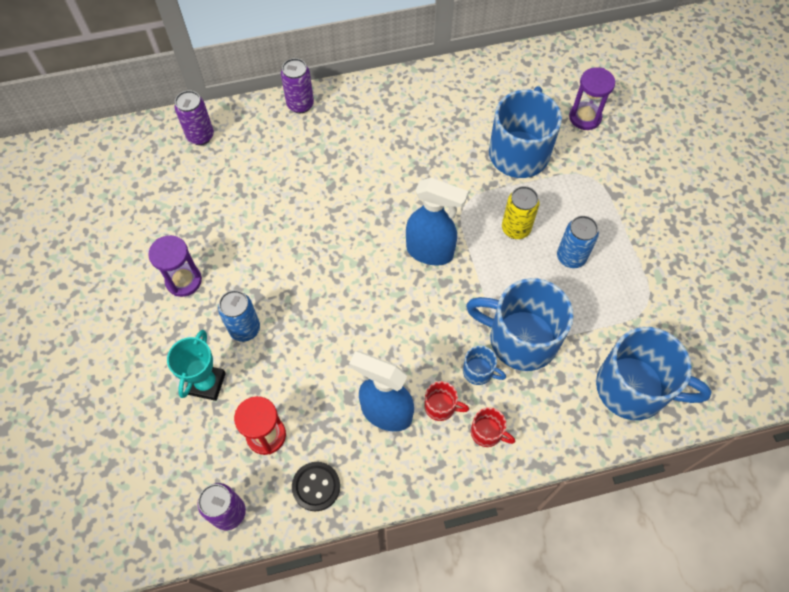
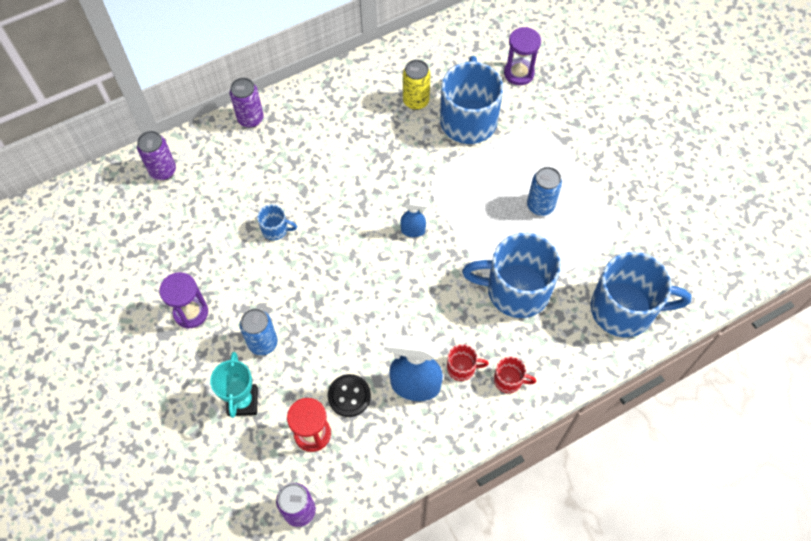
camera: 15 degrees left, 0 degrees up
(316, 486) = (371, 467): black button -> black button (349, 396)
(430, 252) = (413, 231): blue spray bottle -> blue spray bottle, size x0.53
(479, 371) = (487, 328): blue mug -> blue mug (275, 229)
(515, 229) = (484, 191): yellow can -> yellow can (416, 101)

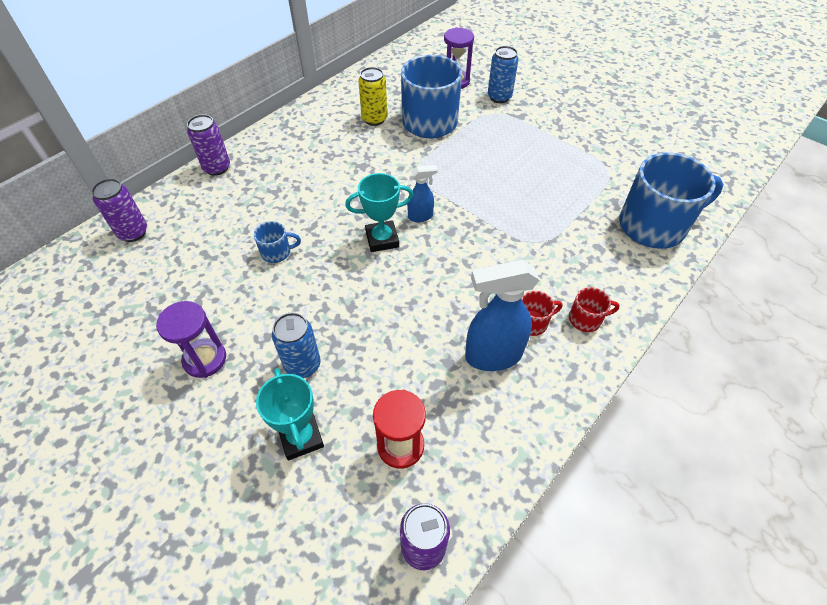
camera: 20 degrees left, 10 degrees down
(349, 396) = (425, 389): black button -> none
(369, 244) = (382, 239): none -> turquoise trophy
(515, 290) = (545, 238): blue mug -> none
(540, 206) = (528, 167): blue can -> blue can (499, 97)

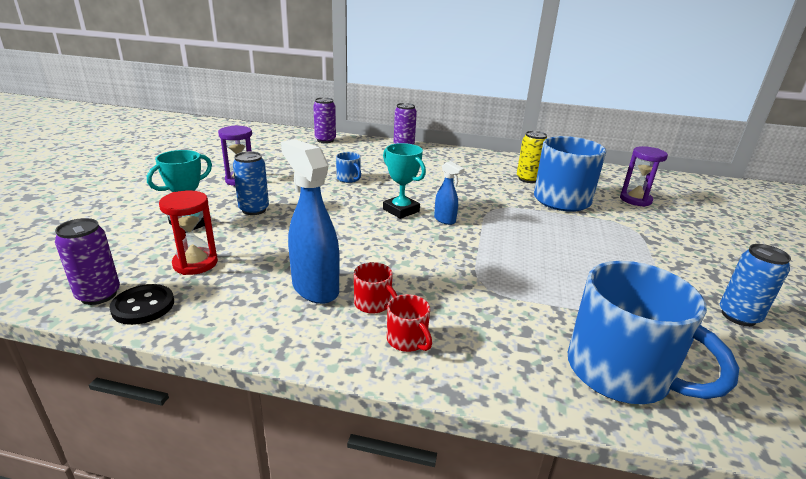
camera: 60 degrees right, 25 degrees down
(462, 504) = (143, 306): none -> black button
(499, 97) = (655, 224): blue can -> blue can (738, 316)

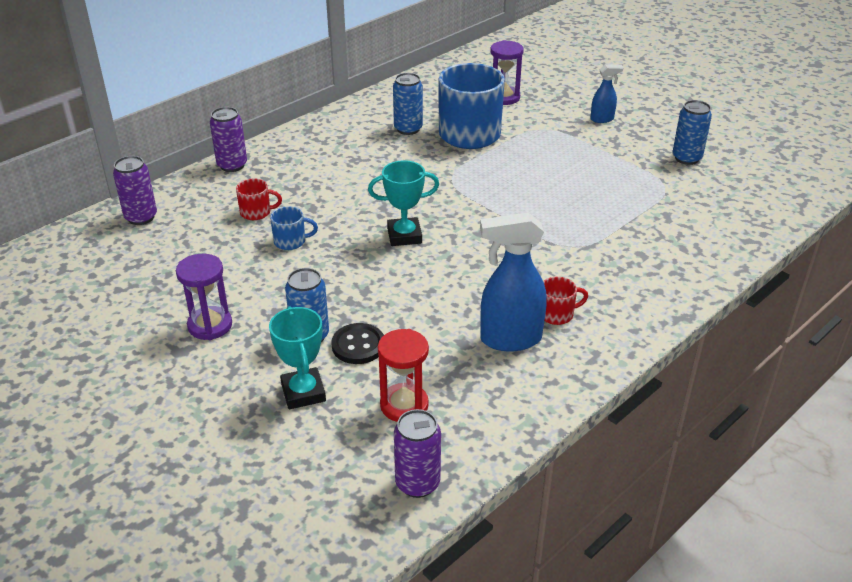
camera: 55 degrees left, 10 degrees up
(143, 306) = (462, 454): black button -> black button (358, 345)
(407, 340) = (615, 314): red mug -> red mug (256, 212)
(445, 220) = (448, 218): blue spray bottle -> blue spray bottle (602, 119)
(528, 179) = (408, 129): yellow can -> blue can
(621, 372) = (706, 238): blue mug -> none

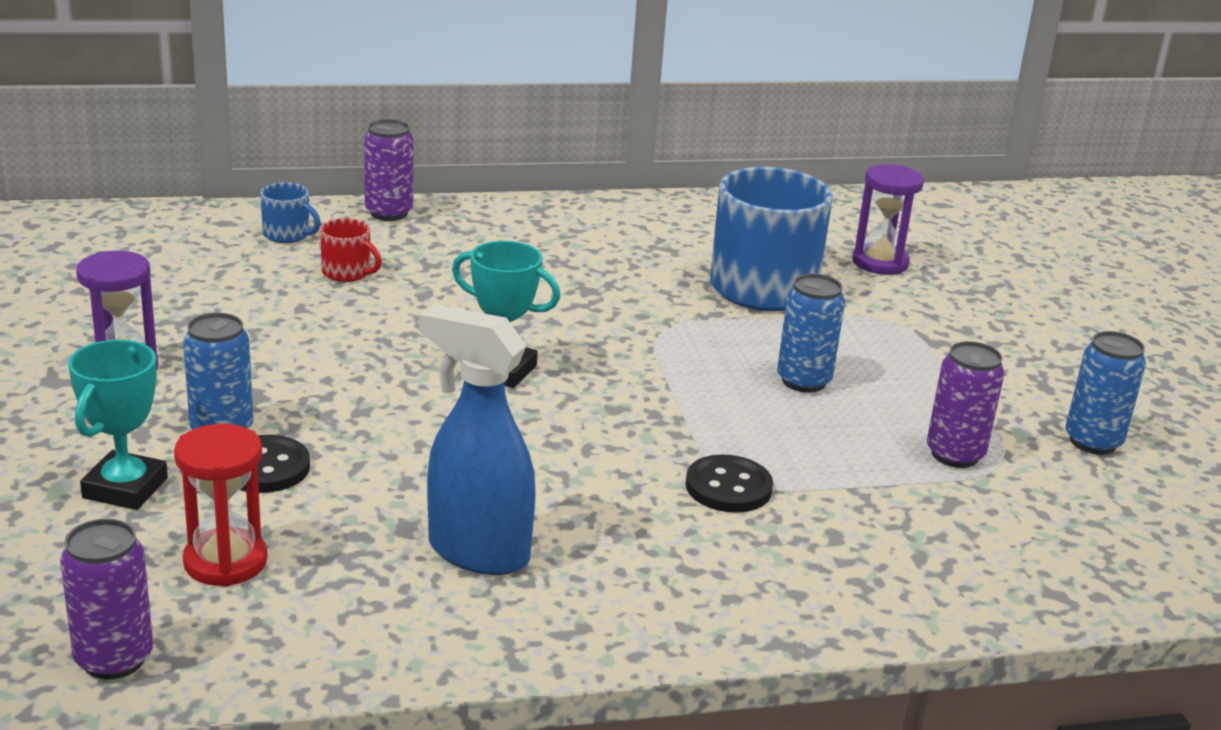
camera: 30 degrees right, 10 degrees down
(141, 217) = (206, 228): purple can -> purple can (955, 455)
(291, 241) = (345, 319): blue mug -> blue mug (287, 235)
(408, 129) = (680, 252): blue can -> blue can (803, 381)
(557, 314) = (591, 553): red mug -> none
(574, 251) = (728, 487): none -> black button
(602, 119) = (1009, 341): blue spray bottle -> none

